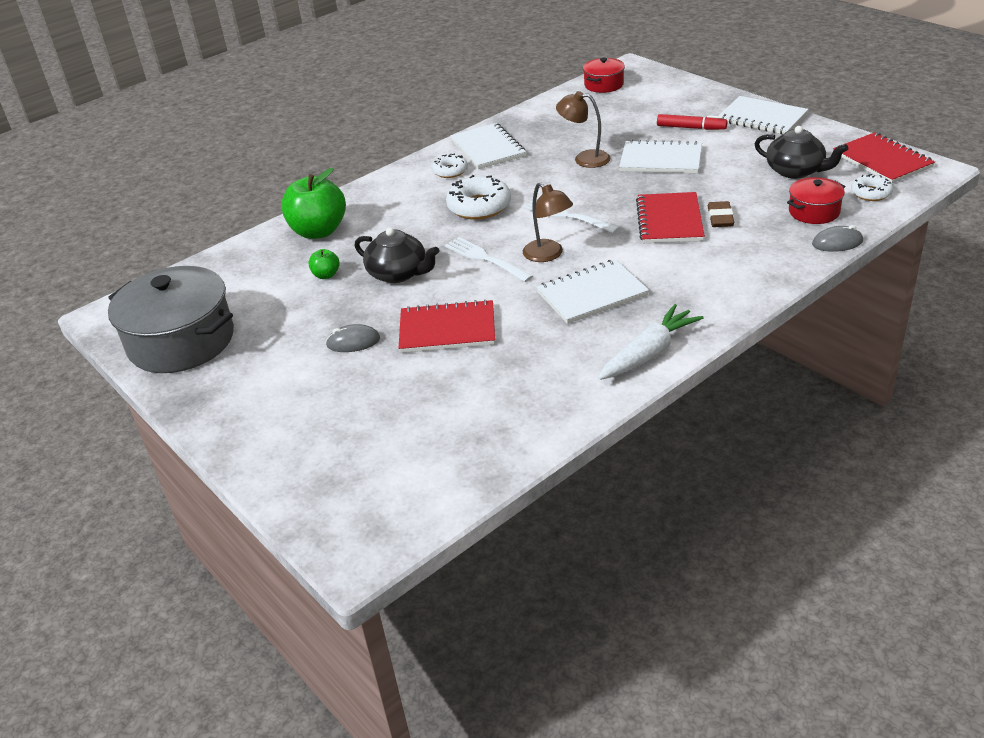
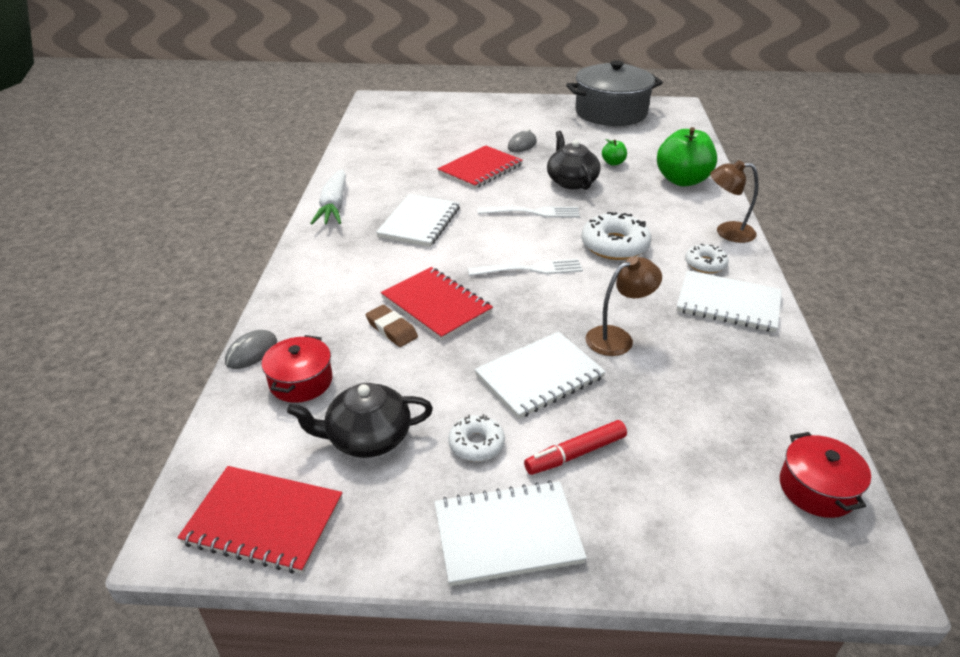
camera: 130 degrees right, 0 degrees up
(398, 273) = (571, 181): black teapot -> black teapot turned 90 degrees clockwise
(548, 255) = (492, 234): brown lamp -> brown lamp (727, 232)
(871, 193) = (249, 443): white donut -> white donut (476, 444)

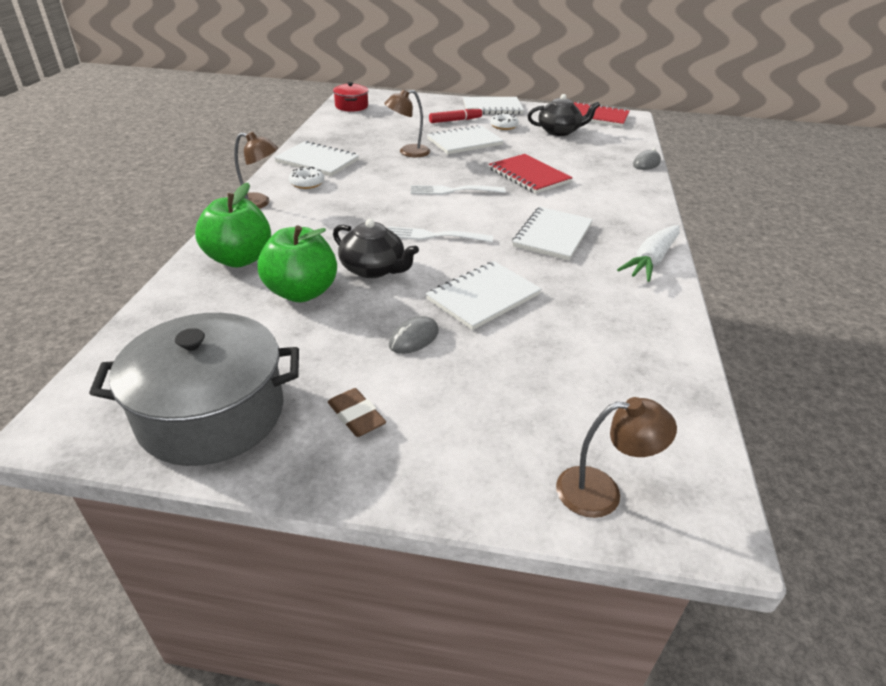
camera: 175 degrees left, 0 degrees up
(301, 381) = (606, 150): red pot -> none
(334, 206) = (651, 260): white carrot -> white carrot turned 150 degrees counterclockwise
(392, 329) = (558, 166): brown eraser -> brown eraser (356, 416)
(419, 104) = (602, 491): none -> brown lamp
(480, 169) = (483, 297): red notebook -> white notebook
(571, 181) = (373, 269): black teapot -> black teapot turned 45 degrees counterclockwise
(613, 163) = (301, 292): green apple -> green apple, size x2.19
(614, 245) = (371, 201): white donut -> none

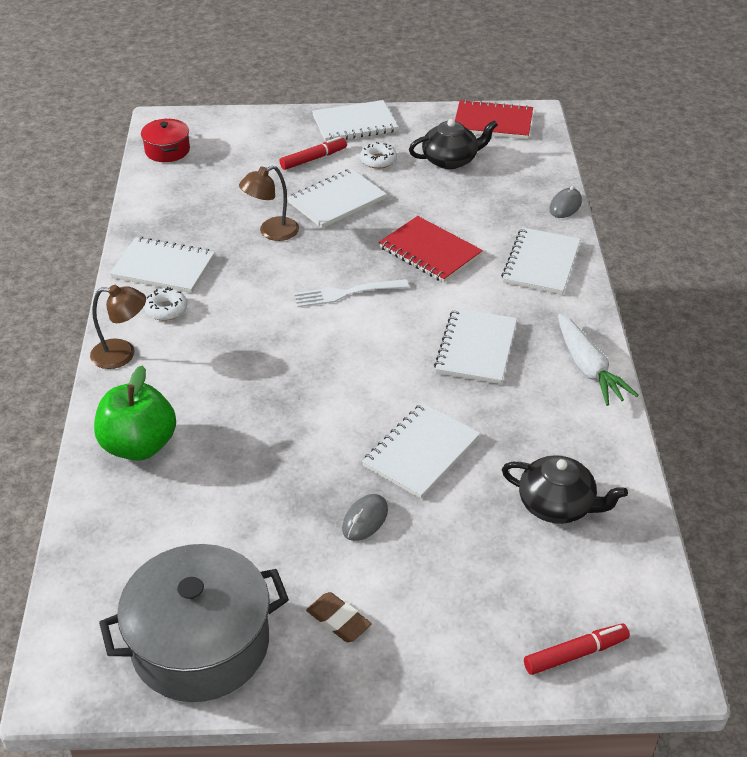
camera: 10 degrees left, 5 degrees up
(301, 292) = (227, 480): green apple -> none
(373, 269) = (293, 434): black teapot -> black teapot (557, 505)
(435, 236) = (346, 372): white fork -> none
(602, 491) = (575, 654): brown lamp -> red marker
(620, 192) = (541, 263): none -> white notebook
(651, 260) = (588, 368): white carrot -> white carrot turned 45 degrees counterclockwise

